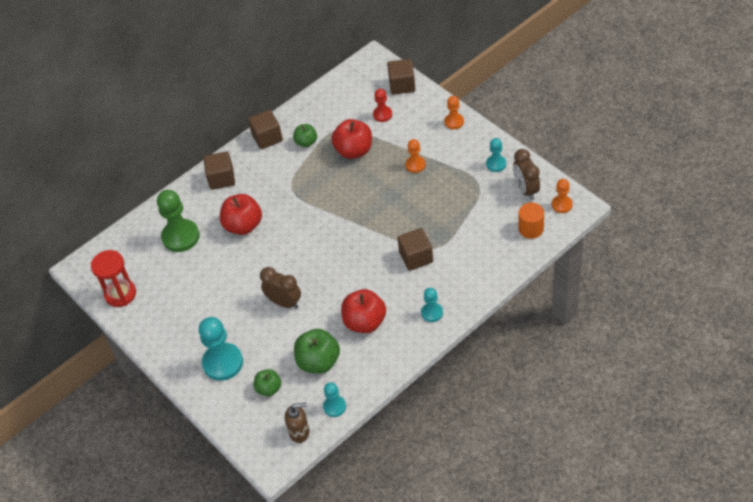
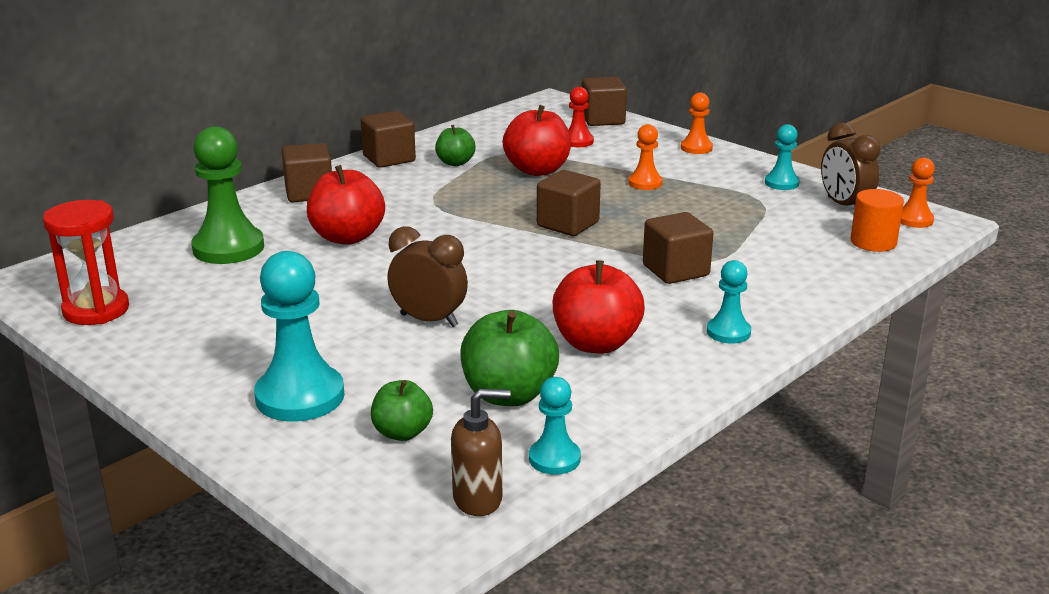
camera: 10 degrees left, 25 degrees down
(364, 211) = (568, 224): none -> brown cube

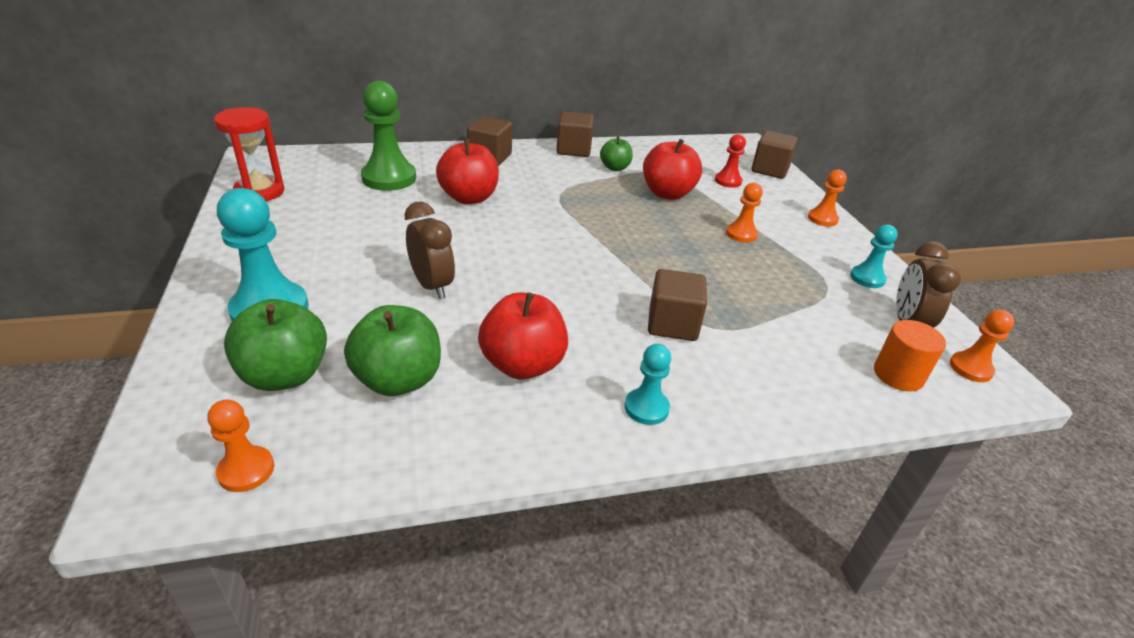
camera: 30 degrees right, 10 degrees up
(402, 433) = (285, 375): green apple -> green apple, size x1.67
(478, 499) = (246, 470): brown soap dispenser -> orange pawn
(554, 459) = (349, 463): turquoise pawn -> none
(568, 224) = (635, 247): brown cube -> none

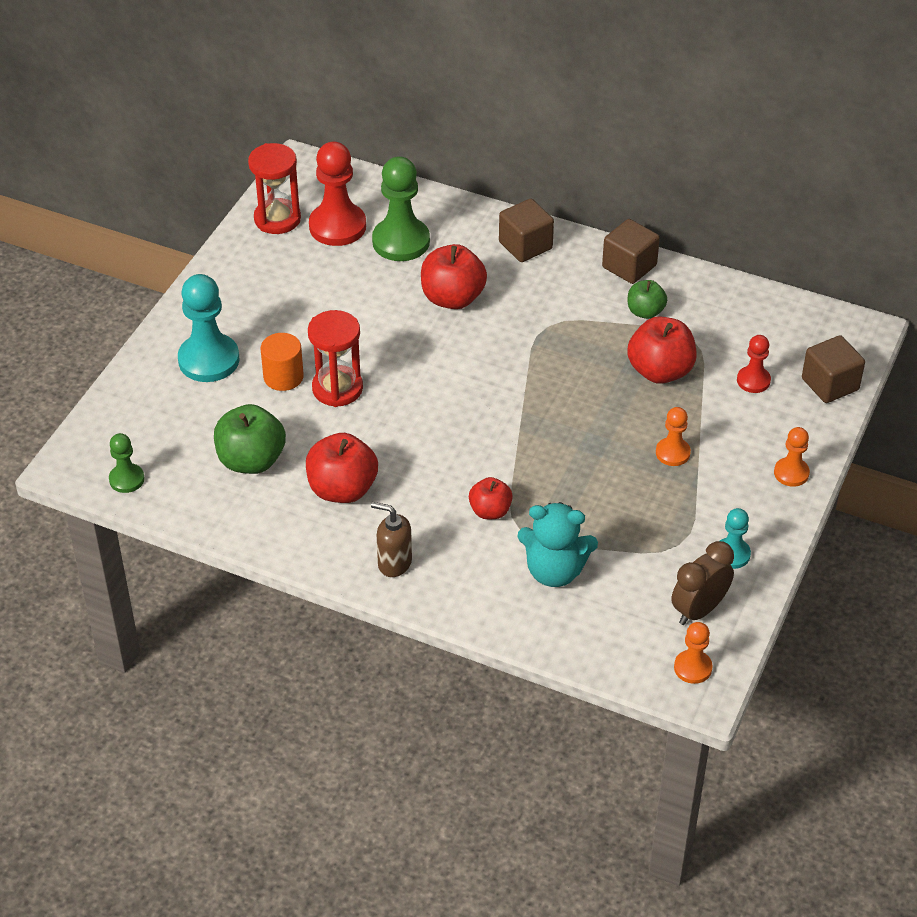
camera: 40 degrees right, 10 degrees up
(246, 470) = (126, 479): orange pawn -> green pawn
(285, 375) = (185, 422): green apple -> none
(323, 183) = (337, 226): none -> red pawn
(432, 286) = (337, 388): brown clock -> red hourglass
(646, 408) = (394, 563): turquoise pawn -> brown soap dispenser
(672, 324) = (490, 511): brown cube -> red apple
(780, 346) = (554, 571): none -> turquoise teddy bear
(898, 375) = (620, 640): orange cylinder -> orange cylinder (283, 377)

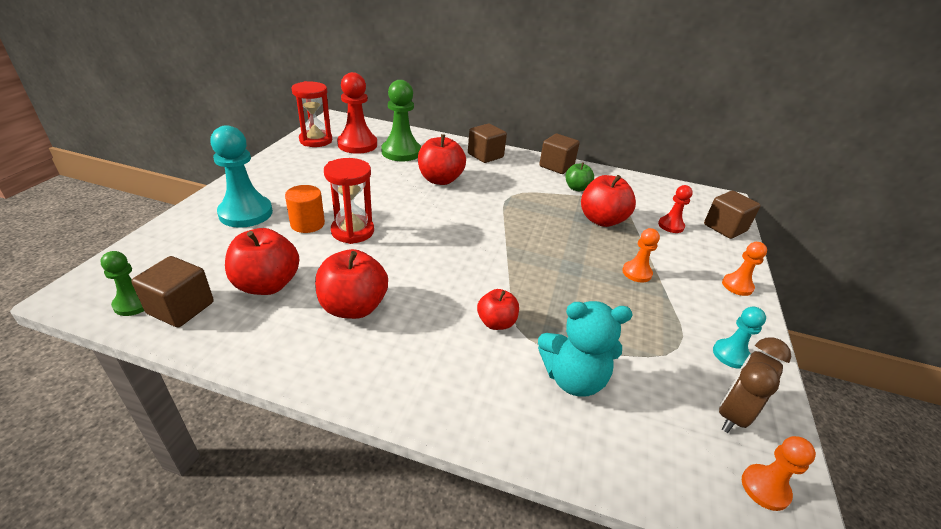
camera: 10 degrees left, 10 degrees down
(173, 485) = (181, 308): none -> brown cube
(251, 460) = (267, 285): green apple -> red apple
(394, 563) = (406, 377): brown soap dispenser -> none

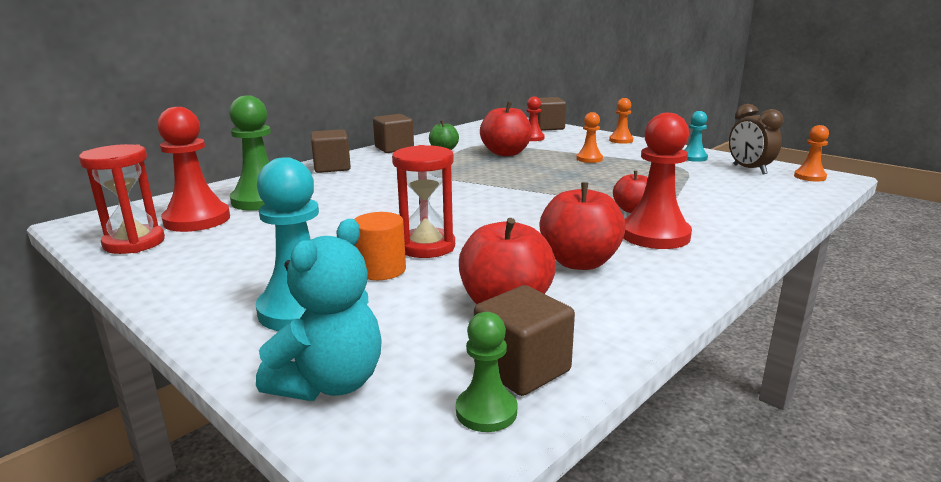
camera: 60 degrees left, 15 degrees down
(436, 345) = (655, 235): none -> red pawn
(440, 180) = (359, 192): red apple -> none
(573, 378) = (709, 199): turquoise teddy bear -> turquoise teddy bear (330, 383)

